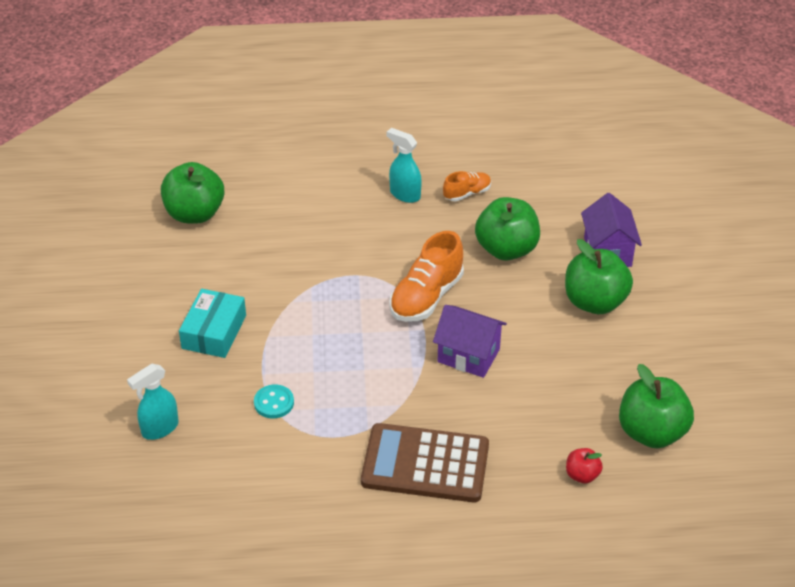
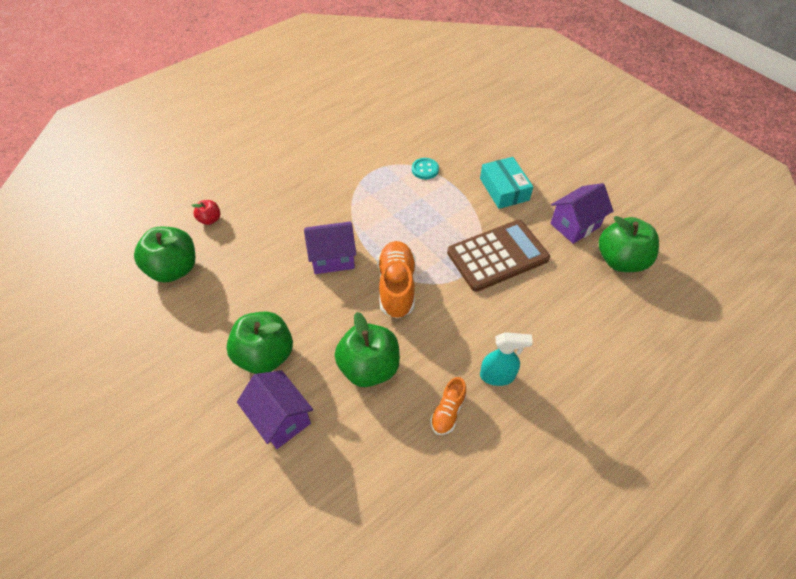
camera: 145 degrees right, 10 degrees up
(159, 428) = (469, 129): turquoise spray bottle -> none
(192, 261) = (575, 225): none -> purple house
(425, 464) = (310, 181): brown calculator -> brown calculator (497, 256)

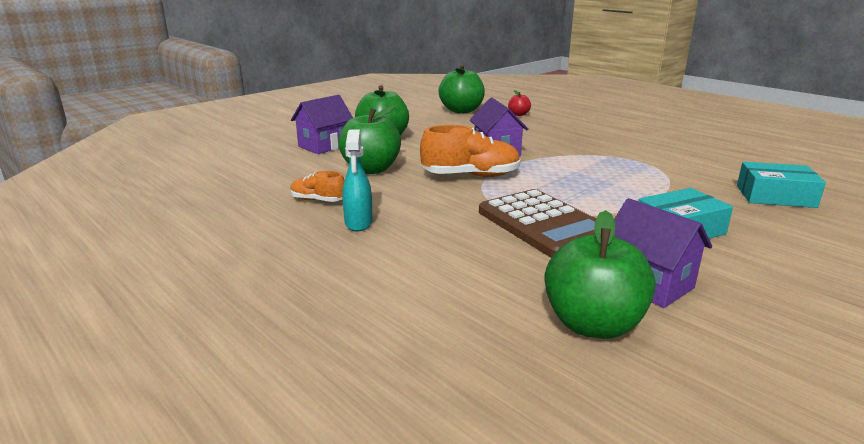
camera: 85 degrees right, 30 degrees down
(425, 169) = (667, 183): turquoise button -> none
(451, 127) = (775, 196): none -> turquoise box

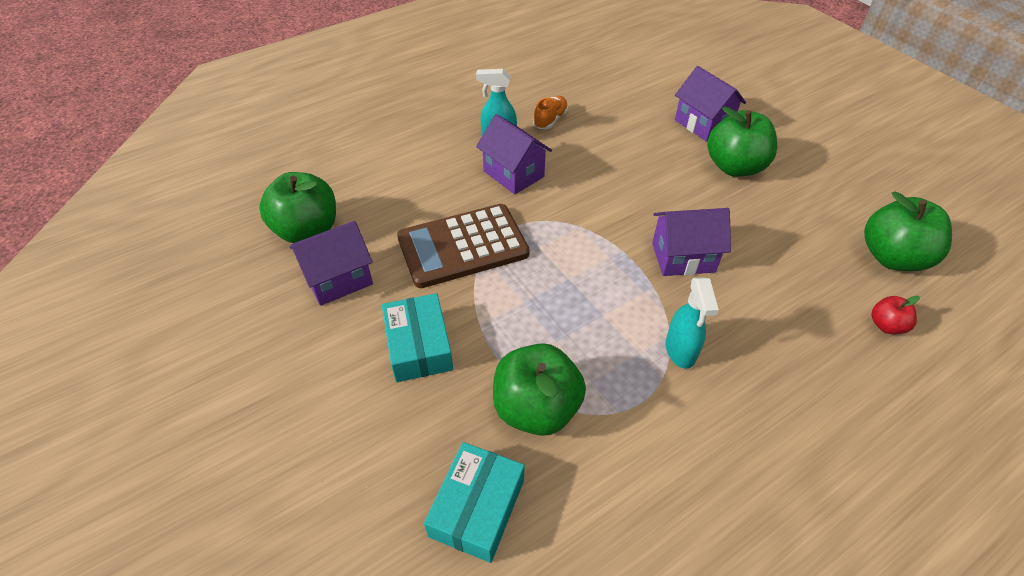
camera: 100 degrees right, 25 degrees up
(371, 169) = (624, 152): green apple -> green apple (536, 408)
(420, 211) = (513, 174): none -> purple house
(471, 176) = (597, 220): orange shoe -> none
(585, 152) = (680, 351): none -> turquoise spray bottle

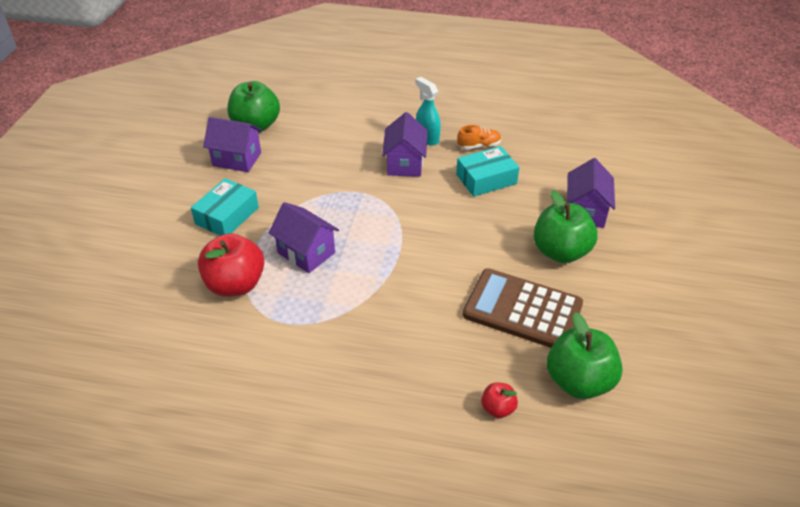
camera: 45 degrees right, 5 degrees down
(463, 246) = (317, 184): brown calculator -> brown calculator (522, 310)
(477, 507) = (151, 301): turquoise box -> turquoise box (486, 179)
(536, 408) = (235, 284): green apple -> red apple
(680, 351) = (347, 318): turquoise spray bottle -> none
(683, 257) = (431, 276): purple house -> purple house (306, 253)

